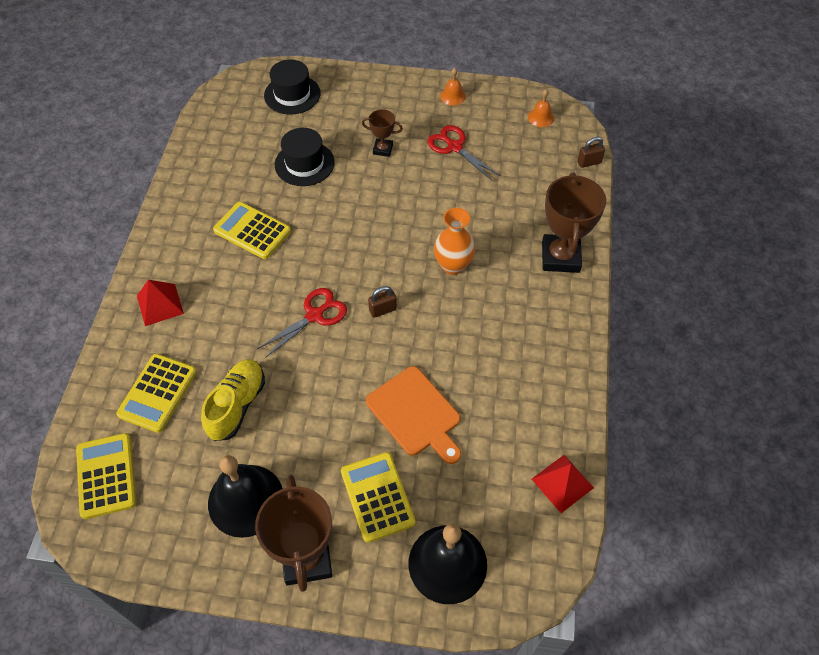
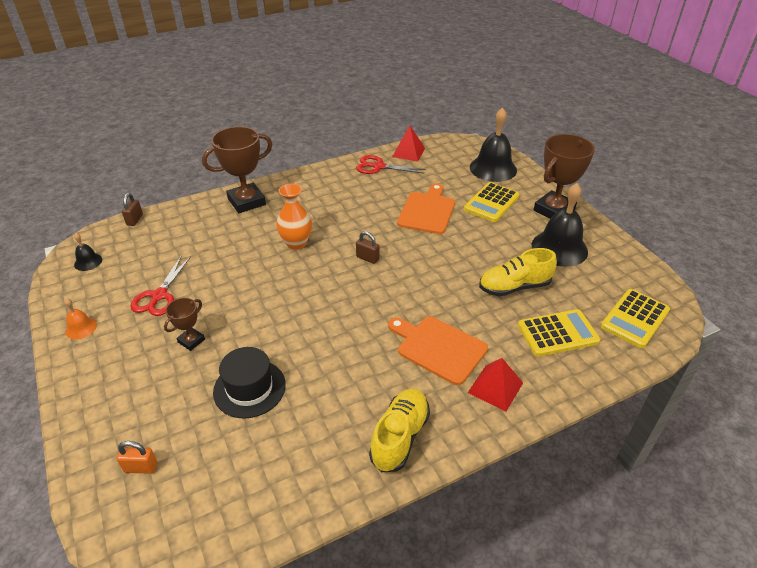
camera: 125 degrees left, 15 degrees down
(184, 222) = (400, 437): none -> yellow shoe
(230, 294) = (438, 348): none -> orange cutting board
(252, 231) = (363, 375): yellow calculator -> none
(292, 94) = (141, 467): black hat -> orange padlock
(315, 315) = (406, 288): red scissors -> red scissors (378, 167)
(383, 149) = (191, 341): brown trophy -> brown trophy turned 60 degrees clockwise
(540, 117) = (88, 262): orange bell -> black bell
(589, 162) = (135, 220): brown padlock -> brown padlock turned 60 degrees clockwise

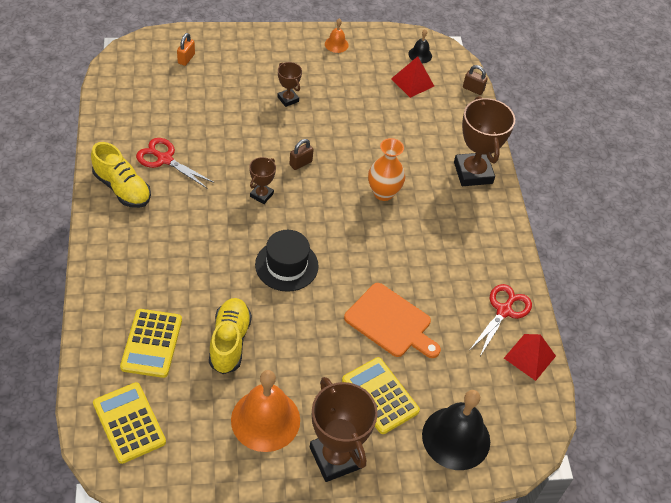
camera: 105 degrees right, 10 degrees up
(159, 296) = (352, 89): red scissors -> red scissors (165, 159)
(249, 388) = (219, 120): black hat -> black hat (286, 265)
(343, 318) = (261, 195): none -> brown trophy
(367, 258) = (334, 239): brown padlock -> brown padlock (300, 163)
(438, 348) = (189, 246): orange cutting board -> none
(495, 387) = (125, 265): red pyramid -> red pyramid (412, 82)
(559, 248) = (265, 420): black bell -> orange bell

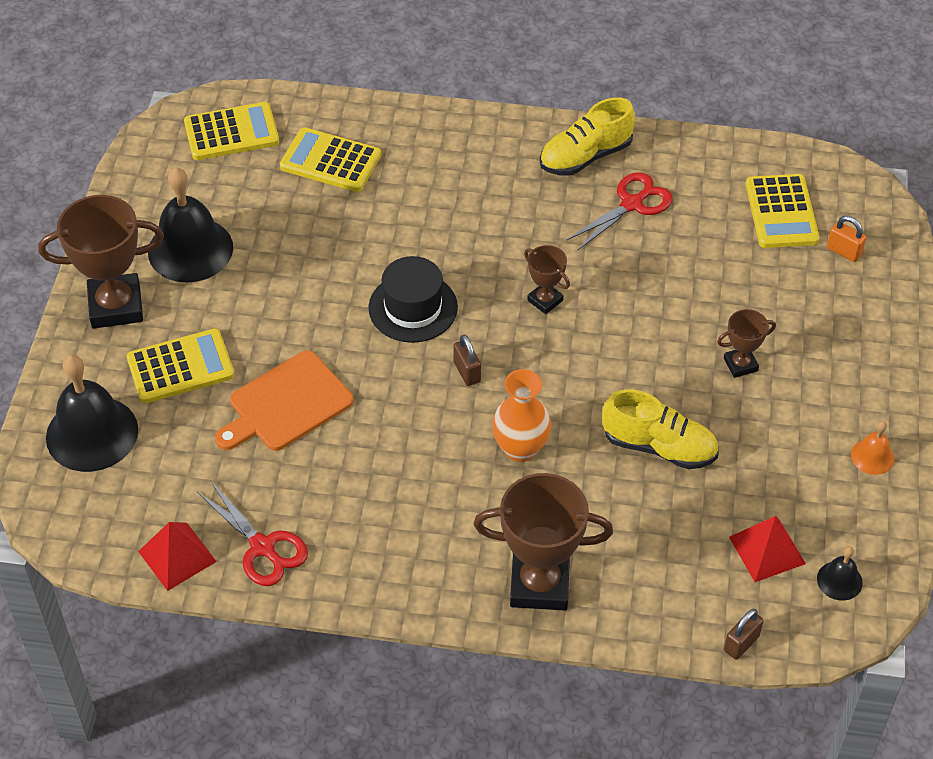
camera: 110 degrees right, 0 degrees up
(158, 87) = (781, 212): none -> yellow calculator
(229, 342) = (310, 232): yellow shoe -> yellow shoe (659, 446)
(265, 420) = (190, 249): orange bell -> black bell
(300, 163) = (599, 356): brown padlock -> brown padlock (467, 372)

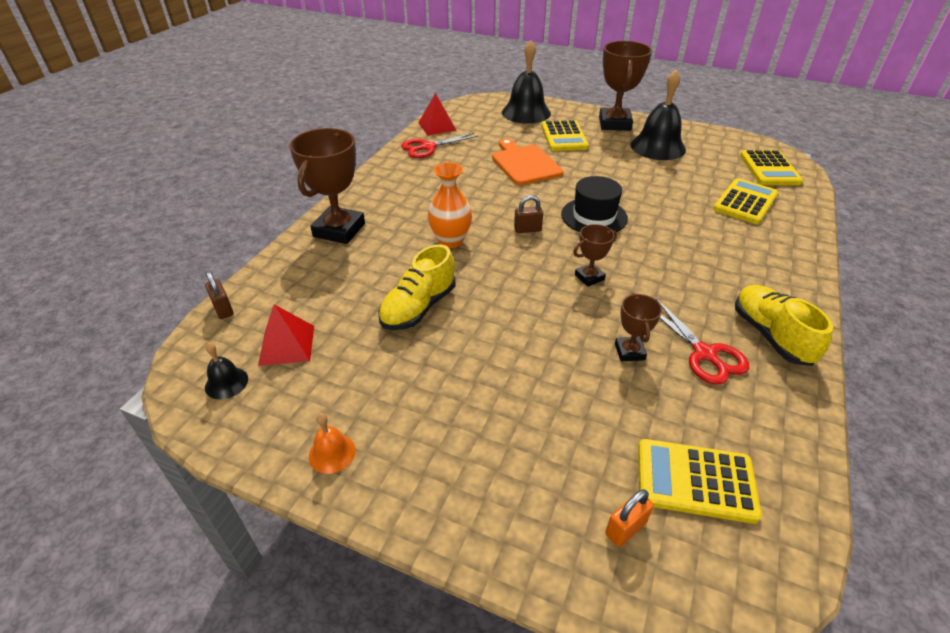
camera: 105 degrees right, 10 degrees down
(740, 364) = (484, 381): brown trophy -> brown trophy (629, 352)

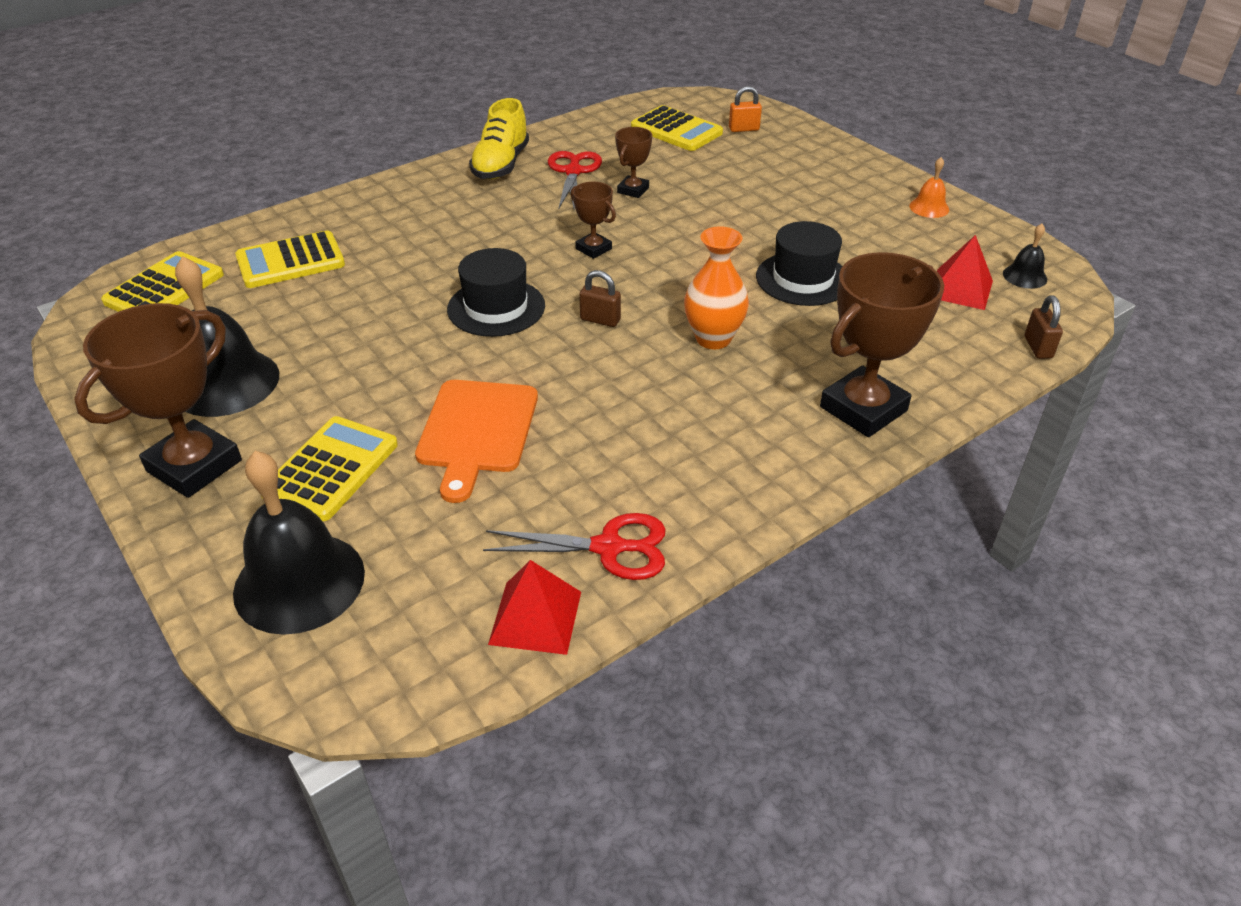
camera: 150 degrees left, 0 degrees up
(418, 307) = (803, 279): yellow shoe -> black hat
(589, 277) = (593, 249): brown trophy -> brown trophy turned 45 degrees clockwise

